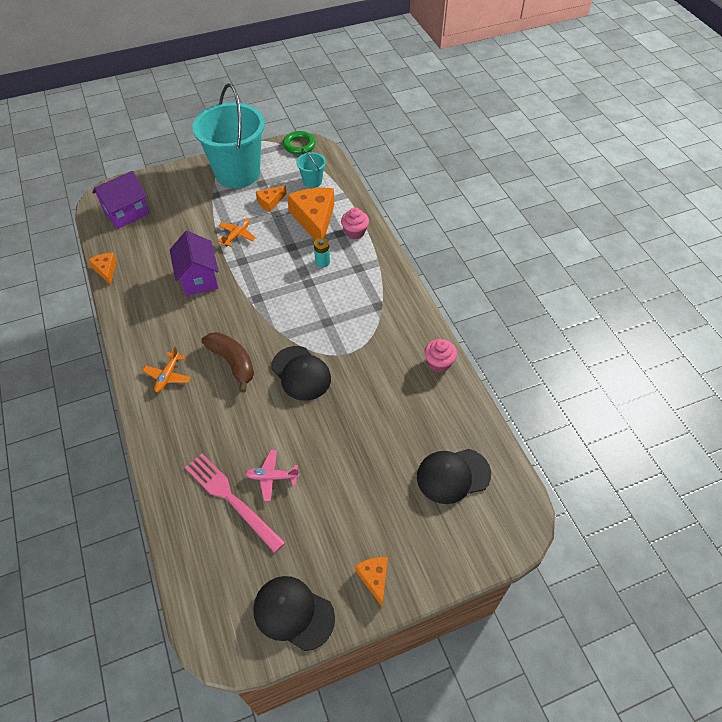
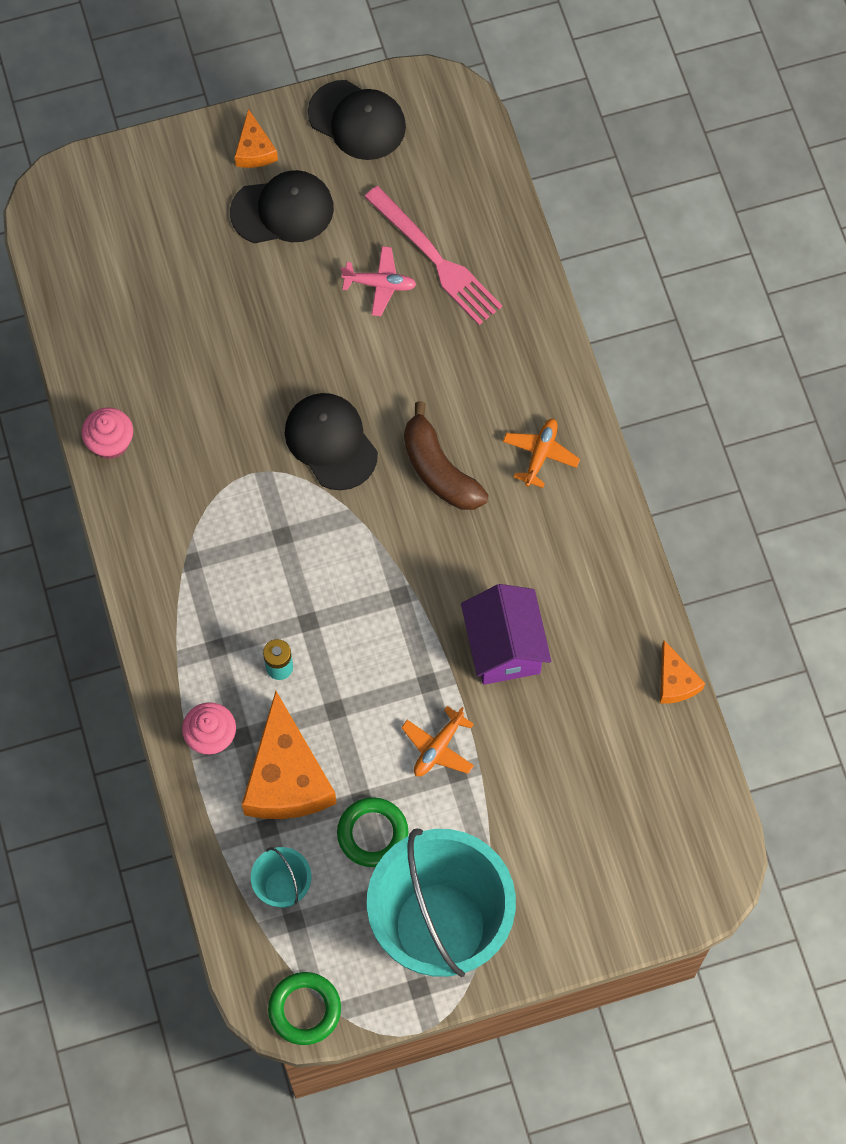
camera: 175 degrees left, 15 degrees up
(126, 213) = (659, 826): purple house -> none
(270, 202) = (372, 834): orange cheese -> green ring
(453, 475) = (128, 266): black cap -> black cap (282, 210)

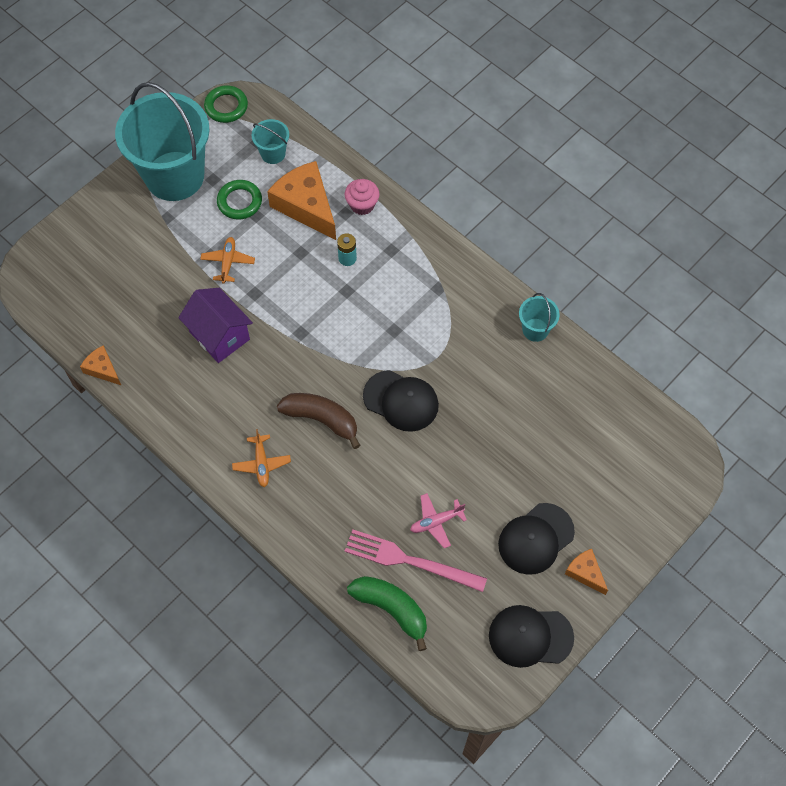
camera: 150 degrees right, 5 degrees down
(110, 442) = (535, 329): pink cupcake -> turquoise bucket
(486, 221) = (391, 609): none -> green banana

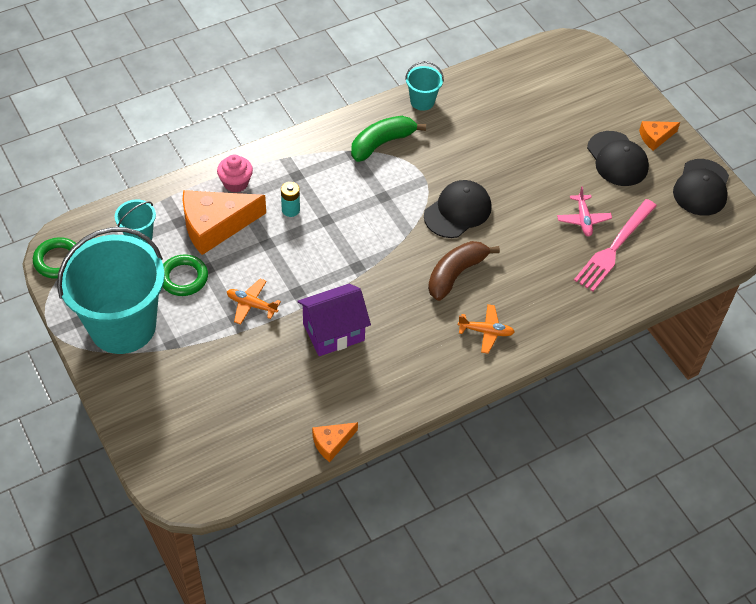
camera: 75 degrees left, 10 degrees down
(391, 609) = (655, 272): green banana -> green banana (381, 143)

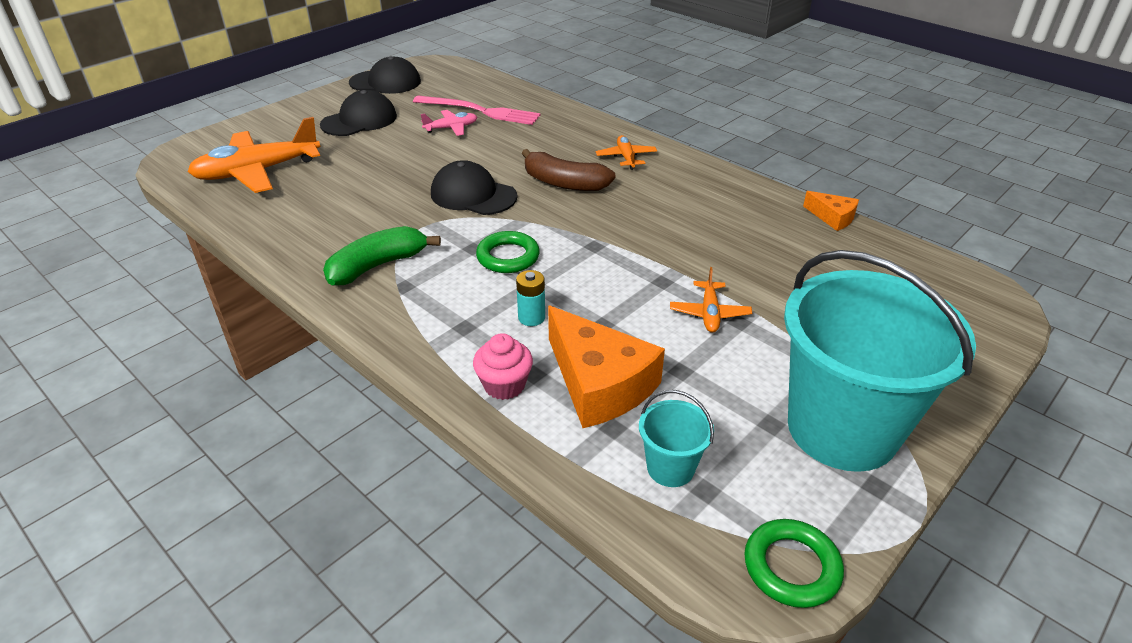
camera: 105 degrees left, 15 degrees down
(183, 278) = (713, 389): green ring -> green ring (508, 257)
(333, 332) = (699, 243): purple house -> none
(381, 143) = (377, 266): green banana -> green banana turned 105 degrees clockwise
(422, 101) = (288, 248): turquoise bucket -> none
(539, 91) = (257, 172): none -> orange plane
(655, 137) = (322, 106): orange cheese -> none

